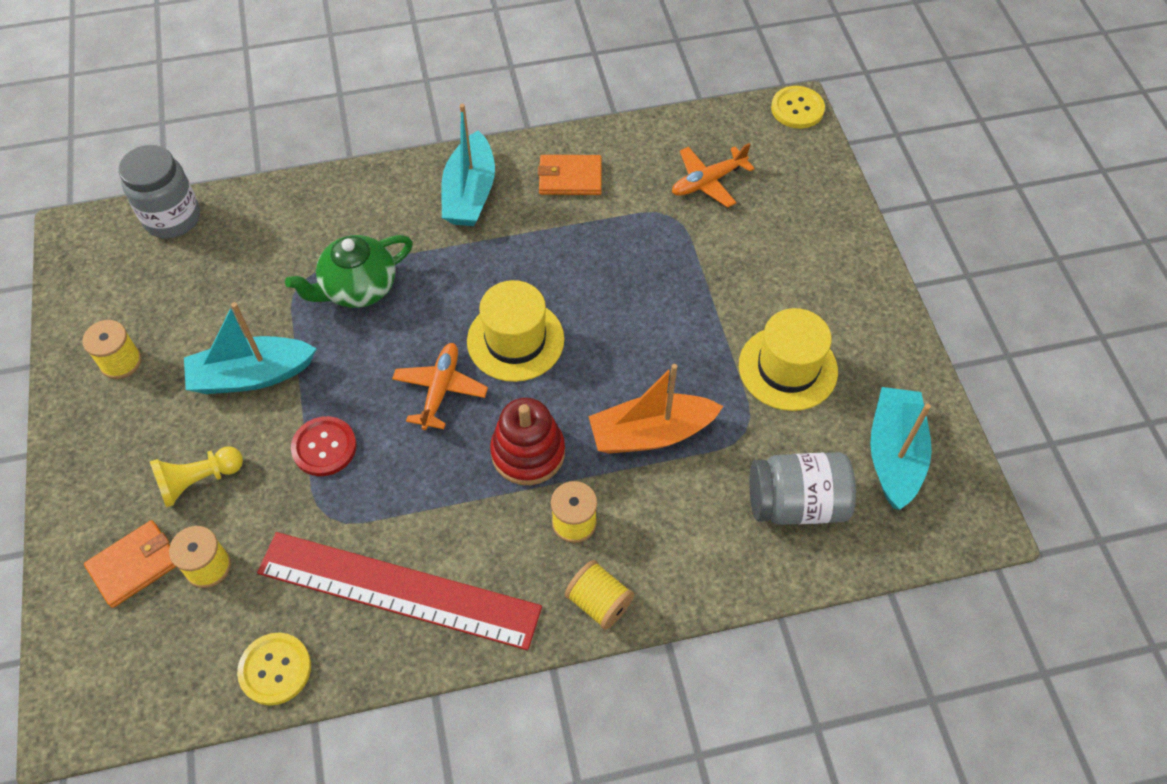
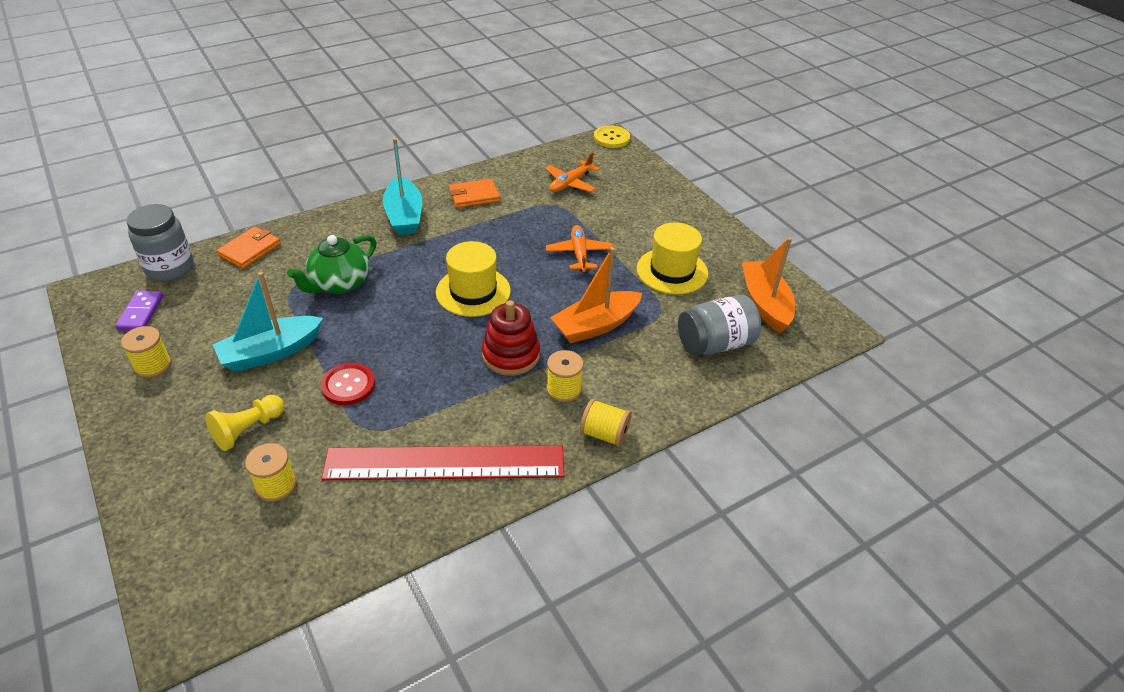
camera: 20 degrees left, 15 degrees down
(125, 279) = (141, 313): none -> purple domino
(135, 565) = (208, 500): orange wallet -> orange wallet (250, 250)
(275, 669) = (360, 543): yellow button -> none
(440, 389) = (428, 331): orange plane -> orange plane (579, 253)
(894, 454) = (765, 303): turquoise boat -> orange boat

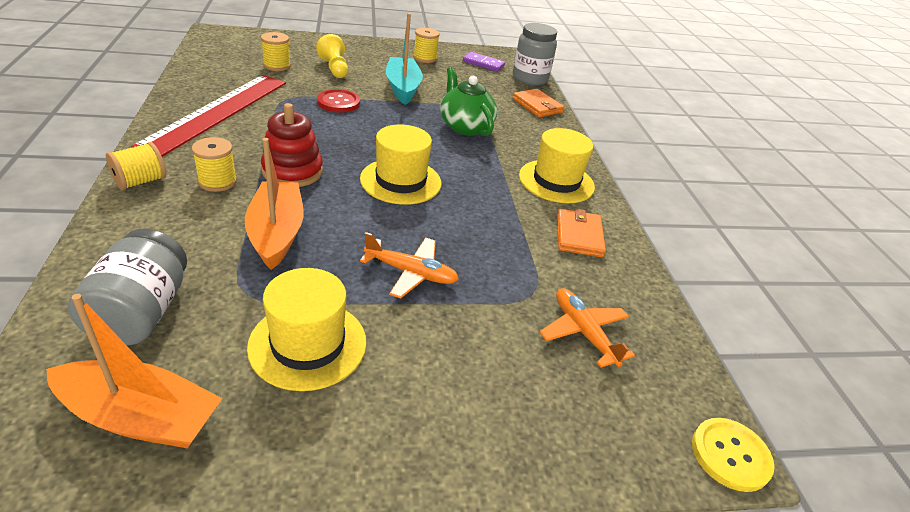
camera: 110 degrees right, 5 degrees down
(404, 216) = (556, 181): turquoise boat -> yellow hat

